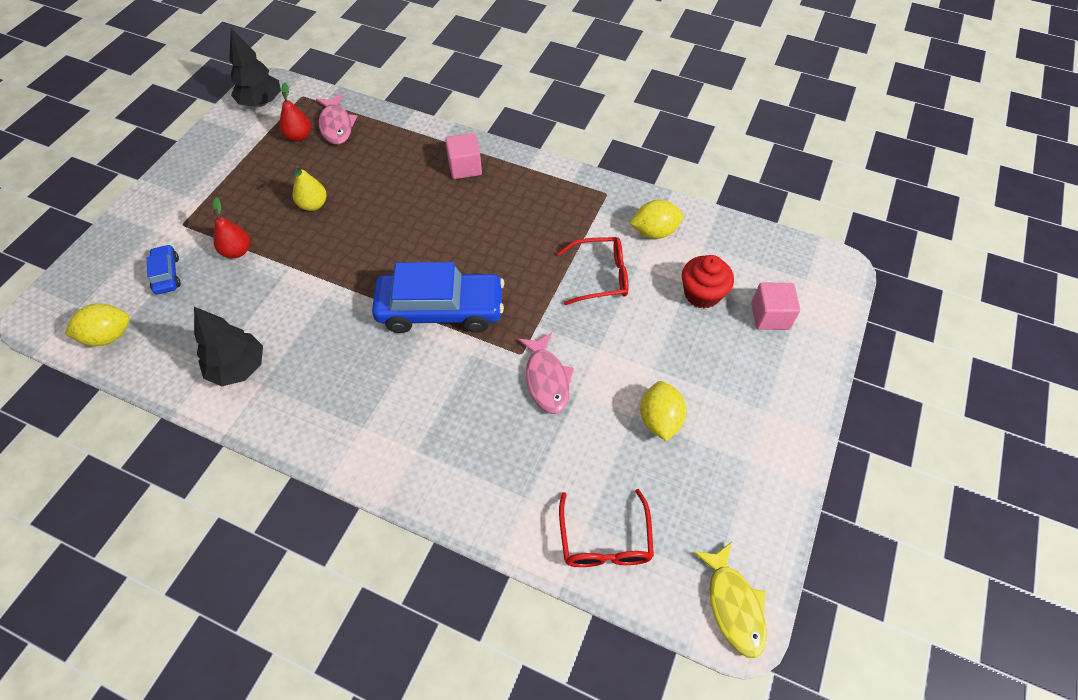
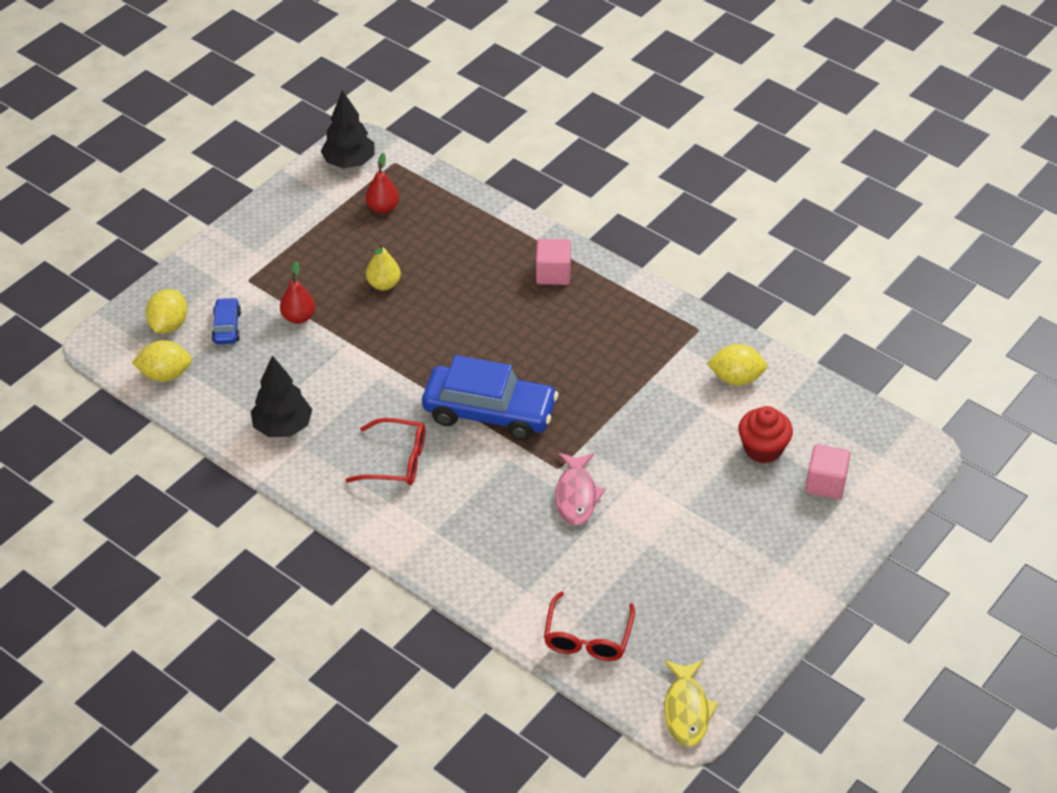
camera: 15 degrees right, 10 degrees down
(336, 125) = (425, 202): pink fish -> none
(601, 276) = (663, 411): red glasses -> red glasses (397, 461)
(659, 420) = (675, 552): yellow lemon -> yellow lemon (169, 325)

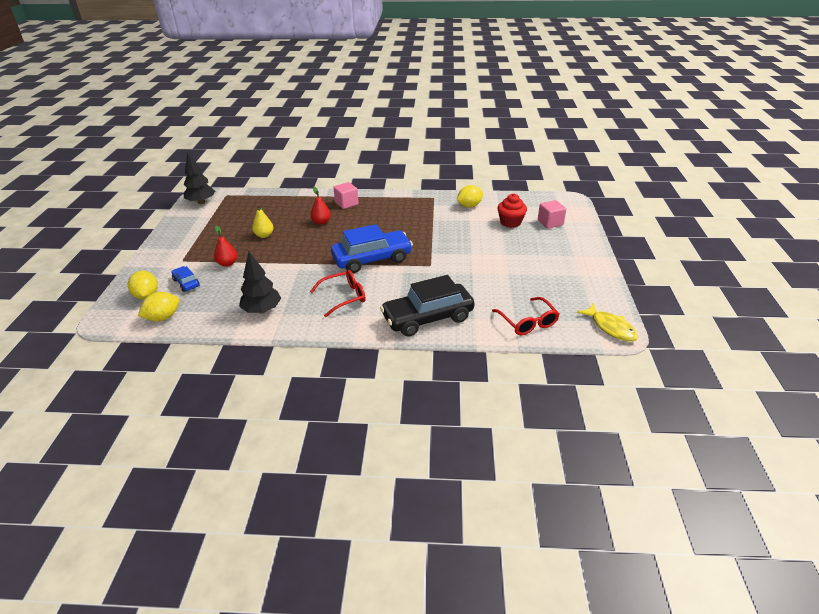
camera: 35 degrees left, 10 degrees down
(383, 208) = (235, 211): red pear -> red pear (321, 222)
(469, 556) = (428, 318): none -> black car
(576, 495) = (451, 271): pink fish -> none

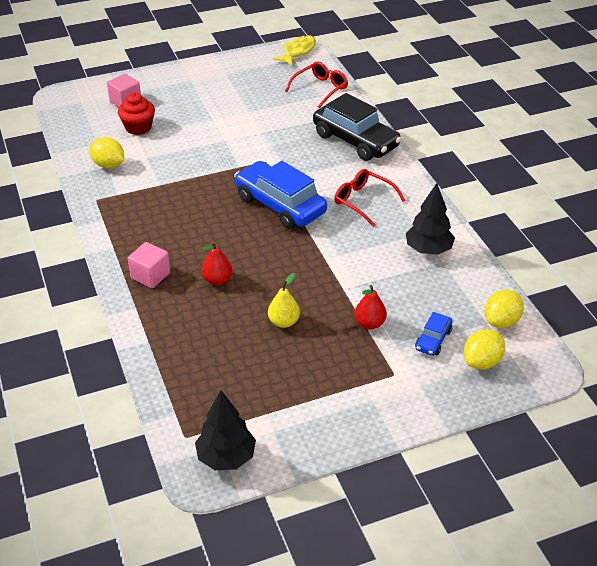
camera: 115 degrees left, 5 degrees up
(163, 317) = (501, 321): yellow lemon -> yellow lemon turned 75 degrees counterclockwise

